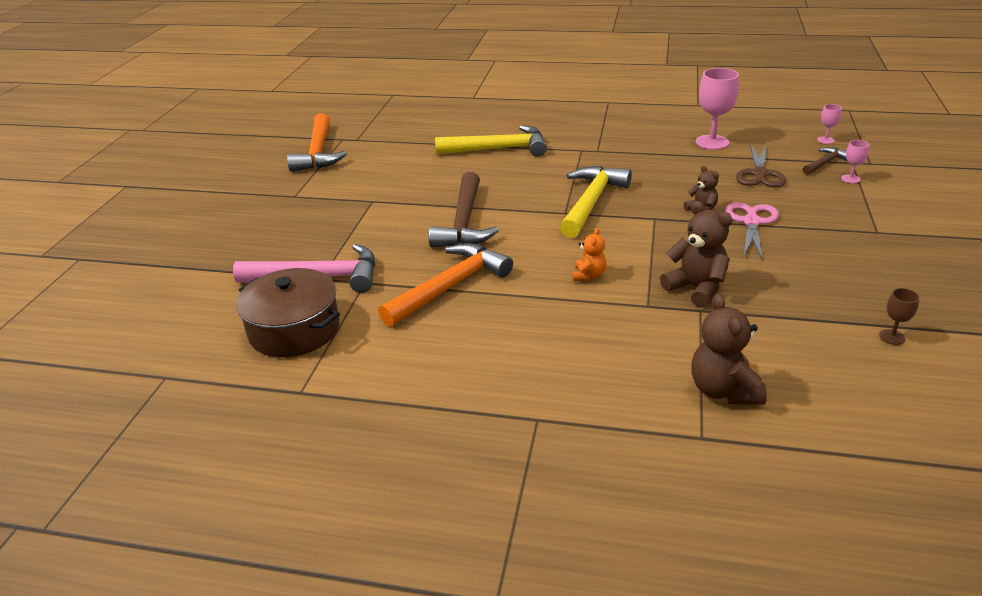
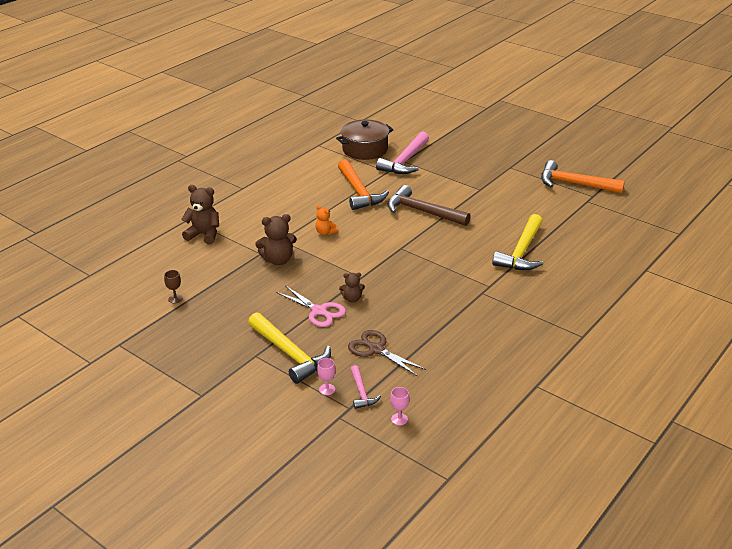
camera: 115 degrees right, 0 degrees up
(591, 202) = (405, 262): yellow hammer -> yellow hammer (290, 354)
(712, 142) = (449, 354): pink goblet -> none
(825, 163) = (362, 392): brown hammer -> pink hammer

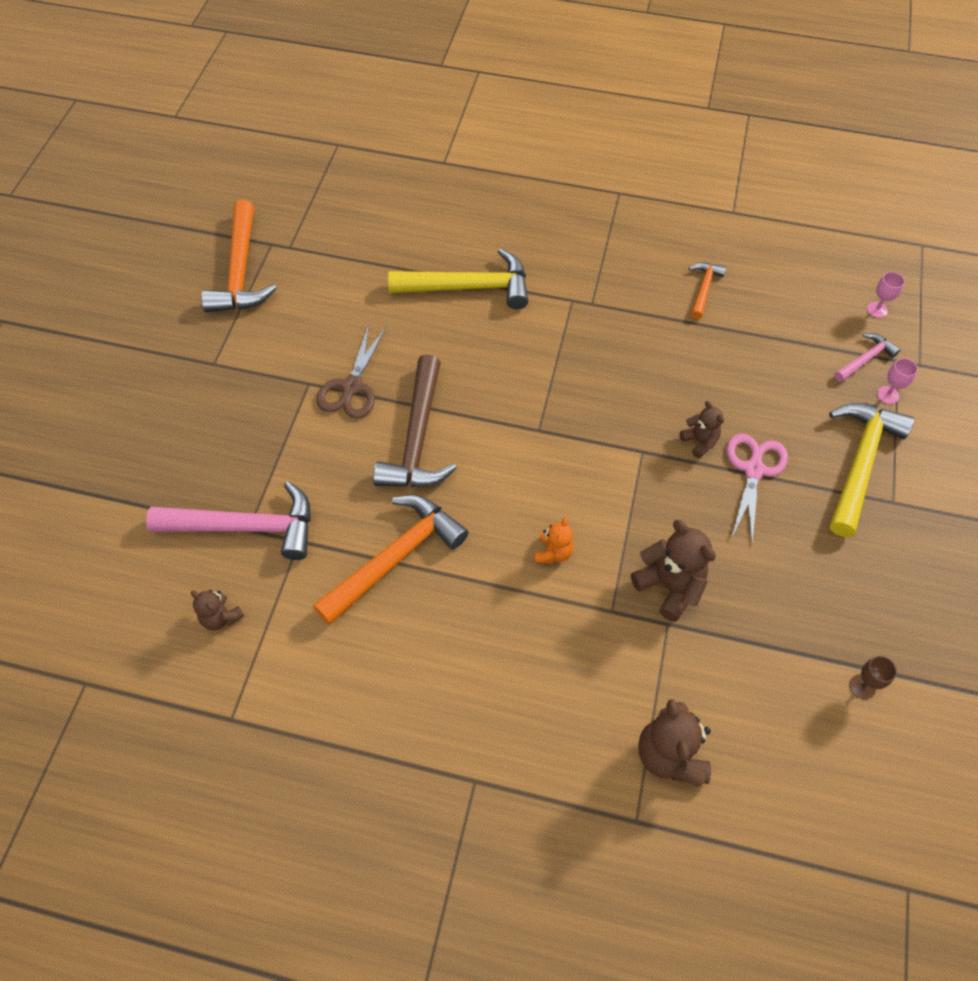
camera: 115 degrees left, 25 degrees up
(365, 149) = (221, 617): brown pot -> brown teddy bear
(376, 349) = (782, 374): brown scissors -> brown scissors (351, 387)
(468, 343) = (703, 288): none -> orange hammer

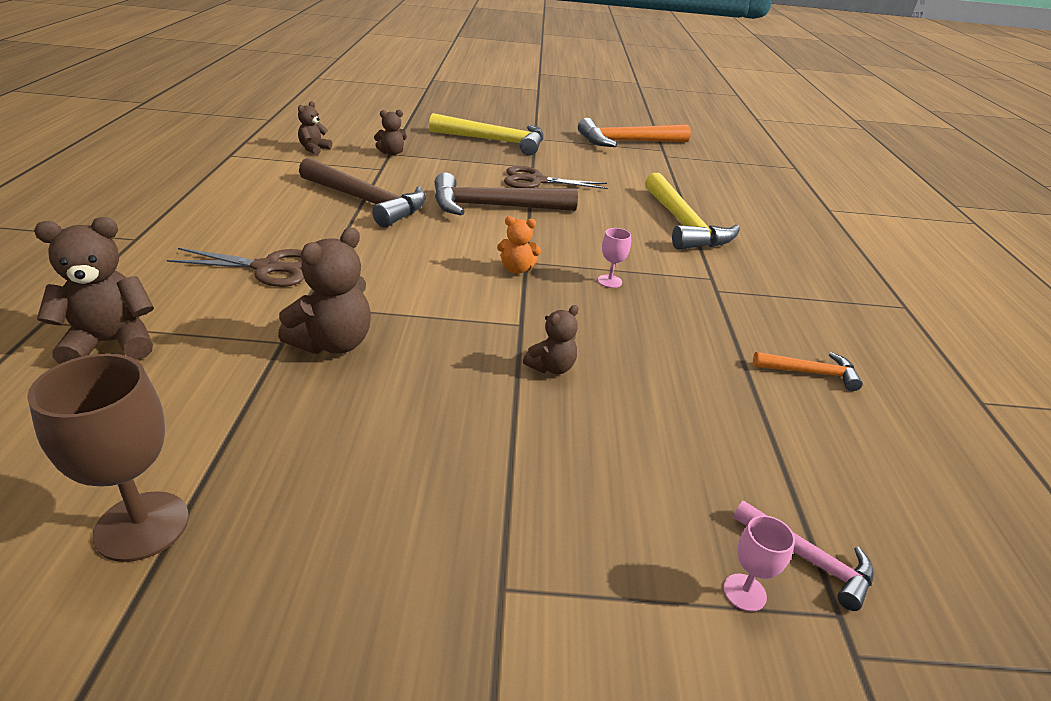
camera: 75 degrees right, 25 degrees down
(246, 527) = (391, 153): pink hammer -> brown teddy bear
(395, 557) = (367, 202): orange hammer -> brown hammer
(544, 645) = (268, 268): none -> brown scissors
(553, 552) = (376, 271): orange teddy bear -> orange teddy bear (517, 269)
(753, 469) = (521, 415): pink scissors -> none
(859, 463) = (573, 541): yellow hammer -> yellow hammer (495, 141)
(862, 686) = (142, 526): brown goblet -> brown goblet, size x2.03
(877, 310) = (942, 584): pink goblet -> pink goblet (609, 281)

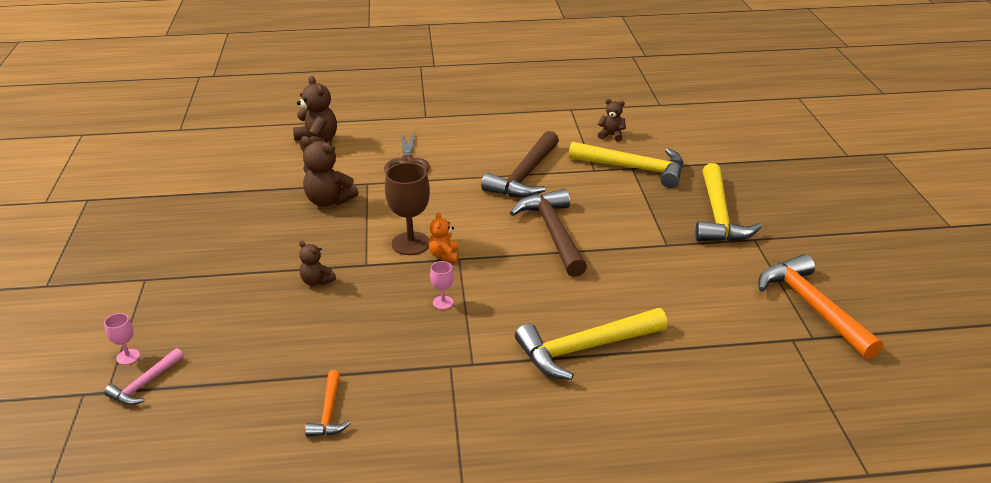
camera: 85 degrees right, 0 degrees up
(142, 526) = (192, 186): brown goblet -> brown goblet (411, 243)
(391, 153) = (634, 168): brown teddy bear -> yellow hammer
(536, 181) = (630, 250): brown scissors -> none

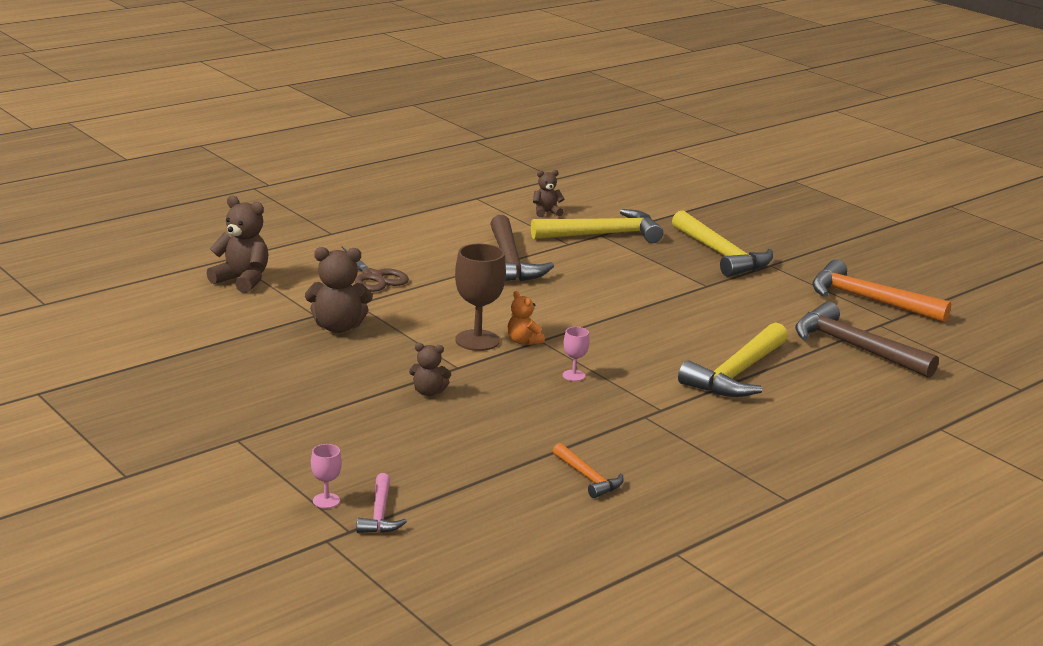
camera: 35 degrees left, 10 degrees down
(553, 233) = (598, 300): brown hammer -> brown hammer (854, 347)

